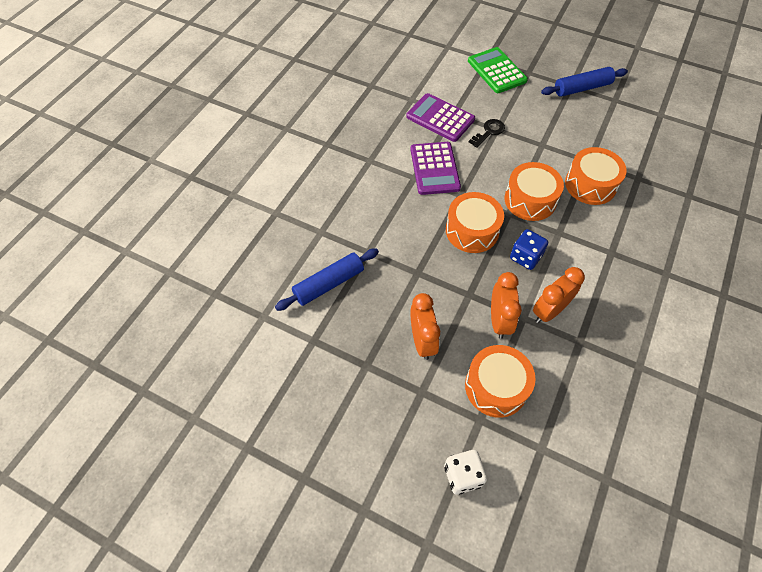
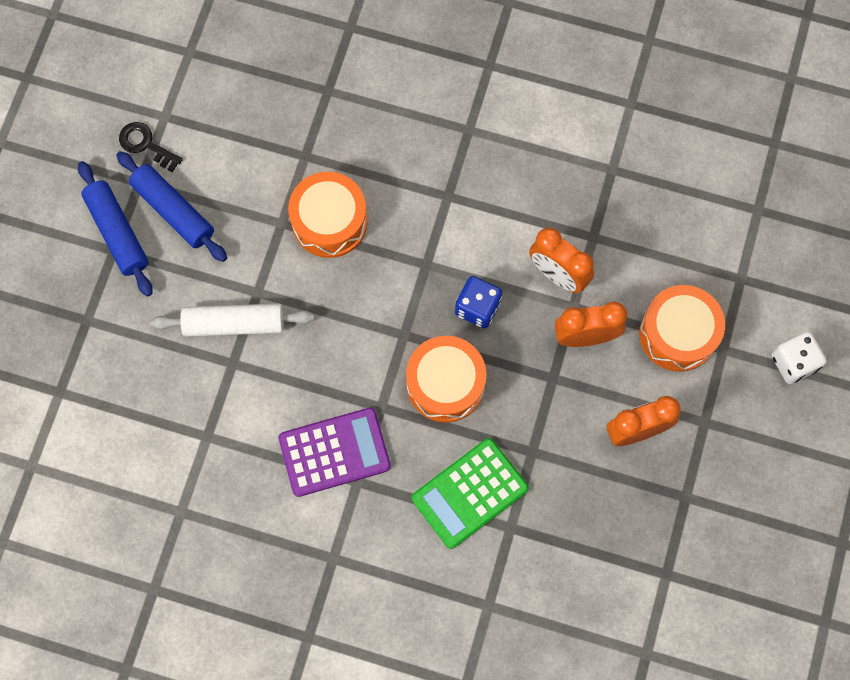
camera: 100 degrees left, 15 degrees up
(329, 284) = (576, 573): blue rolling pin -> blue rolling pin (174, 211)
(440, 118) = (220, 457): purple calculator -> none
(489, 132) = (241, 375): black key -> black key (146, 144)
(496, 71) = (89, 373): green calculator -> green calculator (469, 493)
(522, 132) = (234, 324): none -> white rolling pin
(530, 200) = (373, 306): orange drum -> none

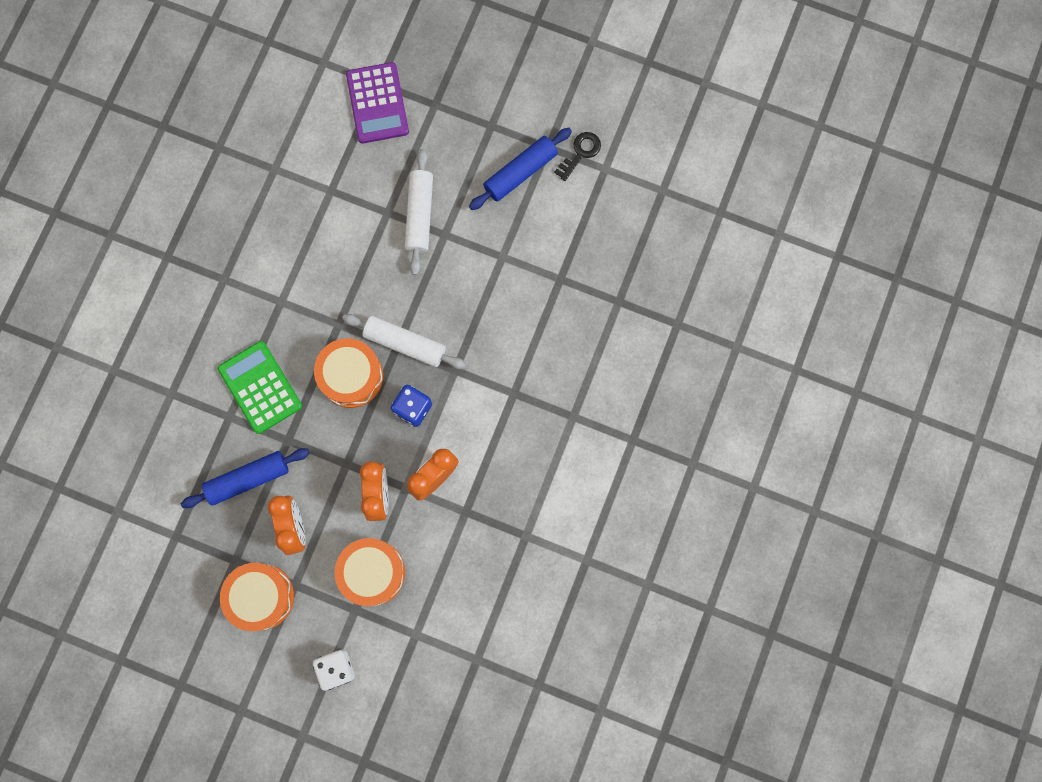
camera: 95 degrees right, 5 degrees up
(117, 233) = (505, 129): blue rolling pin -> blue rolling pin (248, 479)
(329, 222) = (499, 295): orange drum -> orange drum (261, 597)
(334, 452) = (306, 286): purple calculator -> purple calculator (377, 103)
(399, 324) = (405, 344): none -> white rolling pin

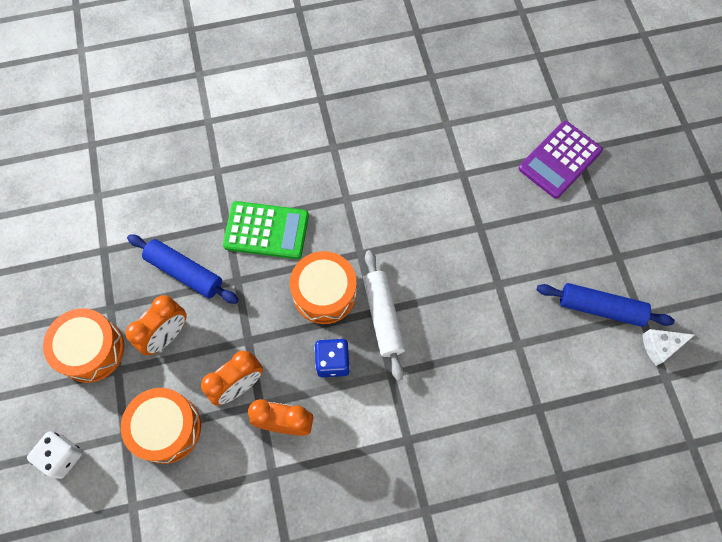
camera: 55 degrees right, 10 degrees down
(260, 387) = (266, 230): green calculator -> green calculator turned 75 degrees clockwise
(419, 215) = (498, 253): white rolling pin -> none
(580, 153) = (660, 346): black key -> white cheese

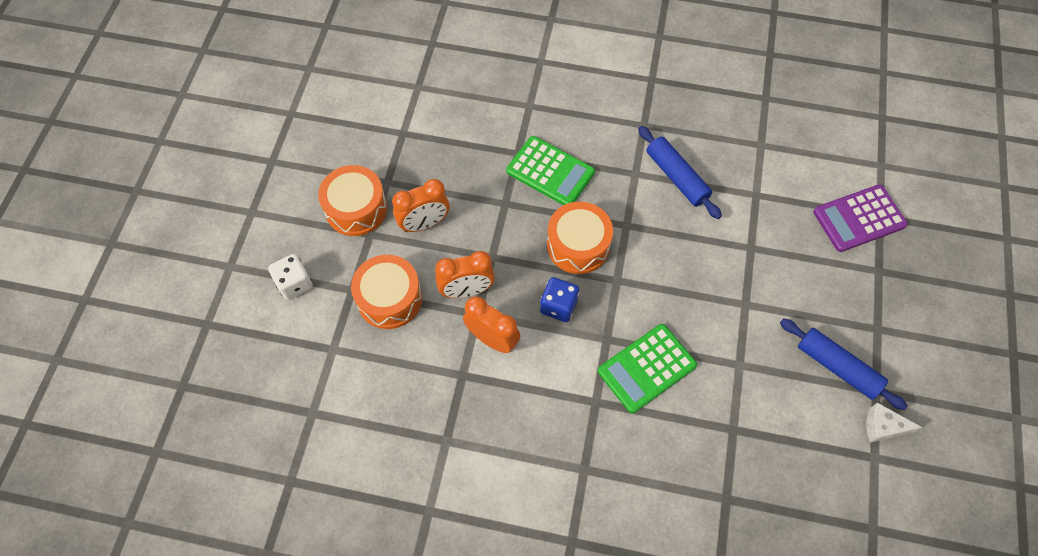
camera: 25 degrees right, 5 degrees down
(185, 272) = (463, 178): blue rolling pin -> blue rolling pin (676, 177)
(383, 317) = (622, 287): white rolling pin -> none
(439, 386) = (646, 368): none -> green calculator

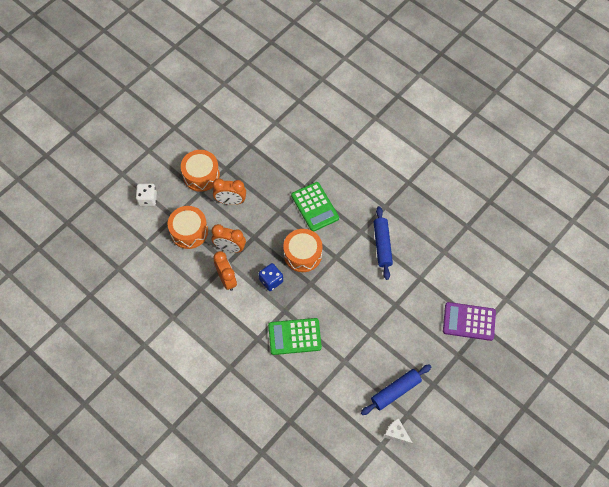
camera: 30 degrees right, 0 degrees up
(837, 367) = (395, 391): blue rolling pin -> blue rolling pin turned 75 degrees clockwise

